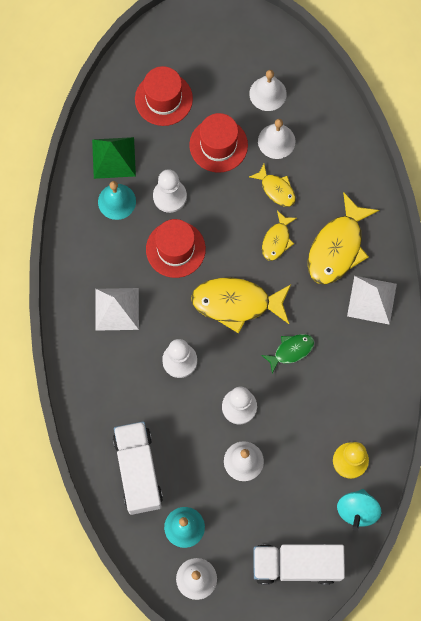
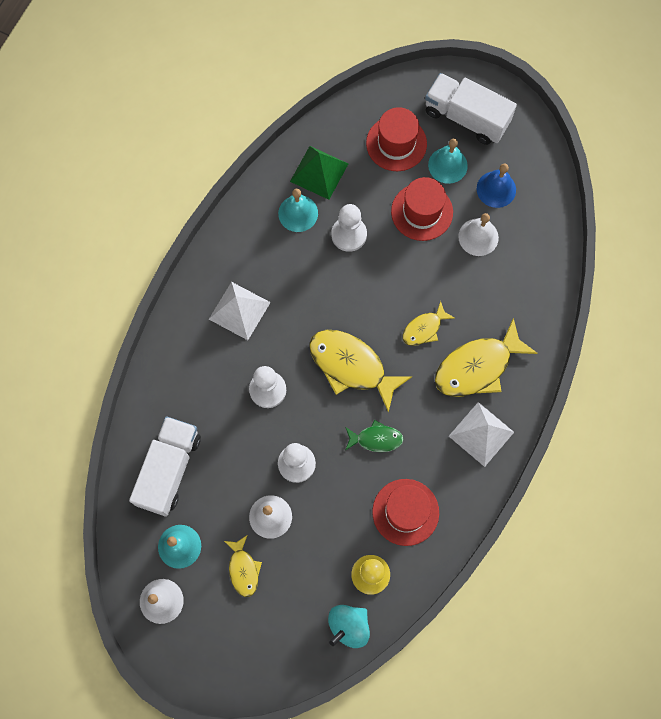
camera: 30 degrees right, 0 degrees up
(175, 249) = (325, 285): red hat -> red hat (405, 512)
(216, 94) = (447, 165): none -> turquoise bell
(268, 93) = (496, 189): white bell -> blue bell
(276, 189) = (451, 281): yellow fish -> yellow fish (243, 569)
(296, 565) = (261, 643): white truck -> white truck (466, 117)

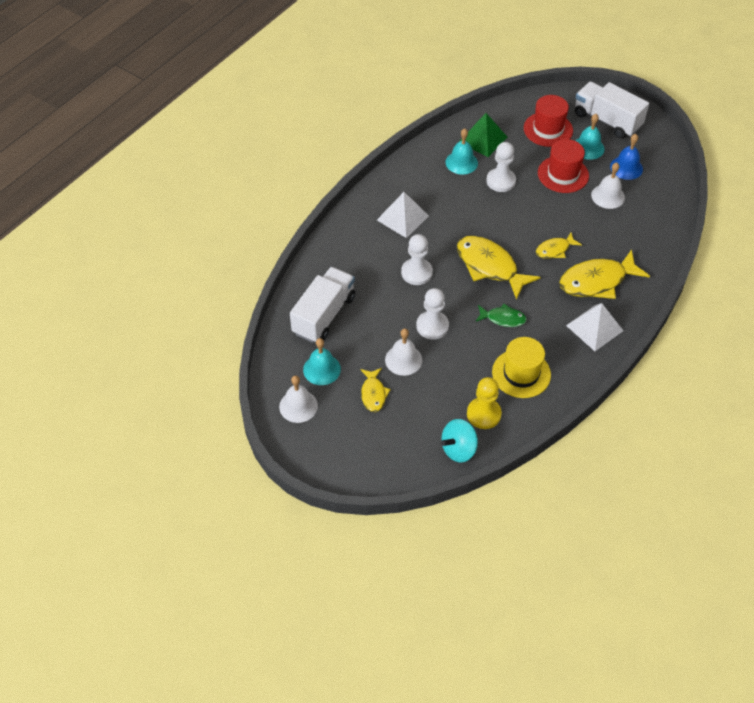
camera: 10 degrees right, 20 degrees down
(405, 512) = (521, 373): red hat -> yellow hat

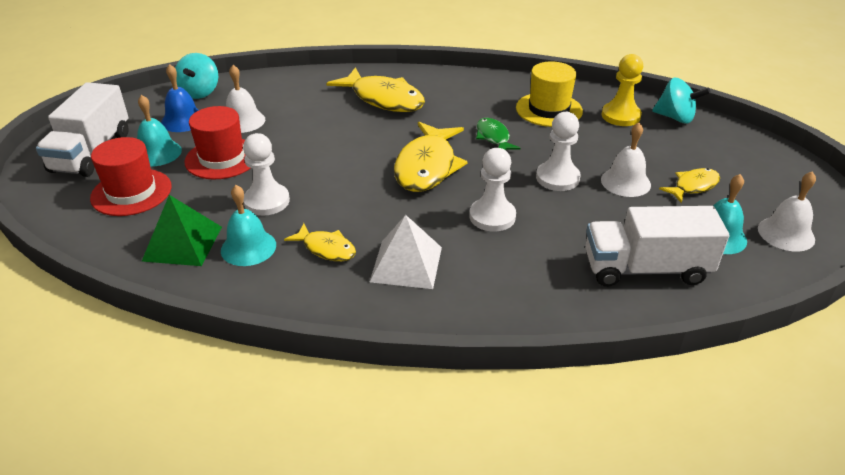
camera: 120 degrees left, 15 degrees down
(554, 250) = (360, 132): yellow fish -> yellow fish (326, 248)
(594, 328) = (447, 87): white pyramid -> none
(666, 185) = (200, 92): none -> turquoise spinning top

